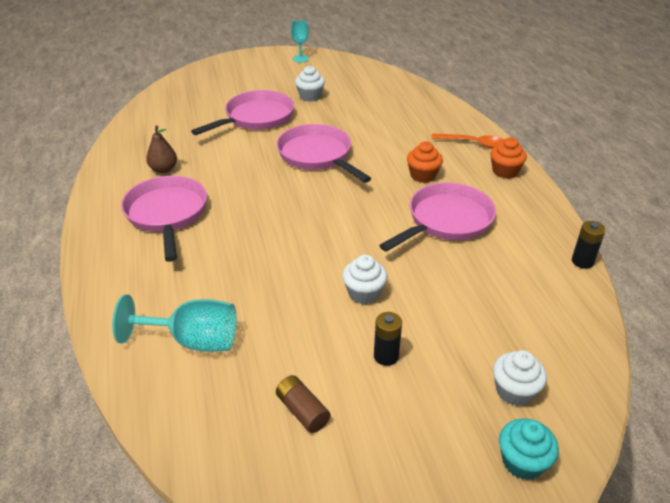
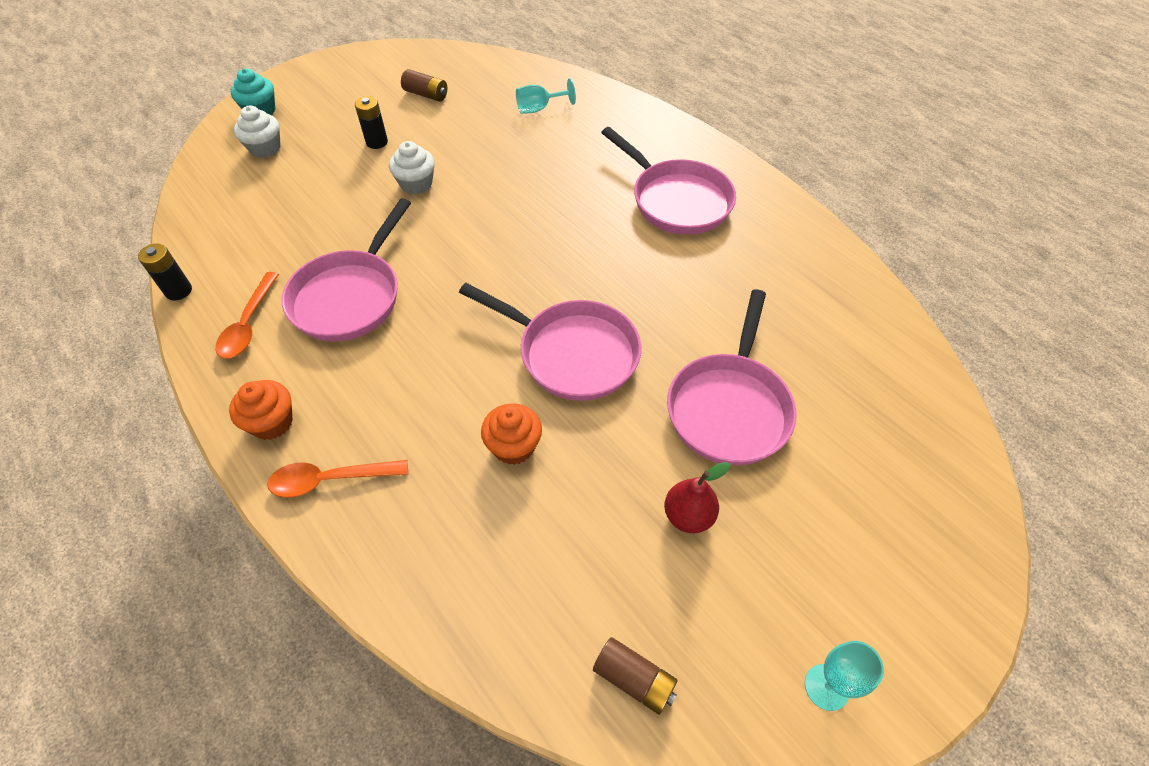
camera: 155 degrees right, 15 degrees up
(164, 169) = (749, 256): brown pear -> none
(193, 341) = (539, 109): turquoise goblet -> turquoise goblet, size x0.60
(310, 96) = (688, 516): white cupcake -> red pear
(365, 73) = (634, 679): none -> brown battery
(423, 175) = (400, 367): orange cupcake -> orange cupcake (513, 446)
(522, 224) = (248, 324): none -> orange spoon

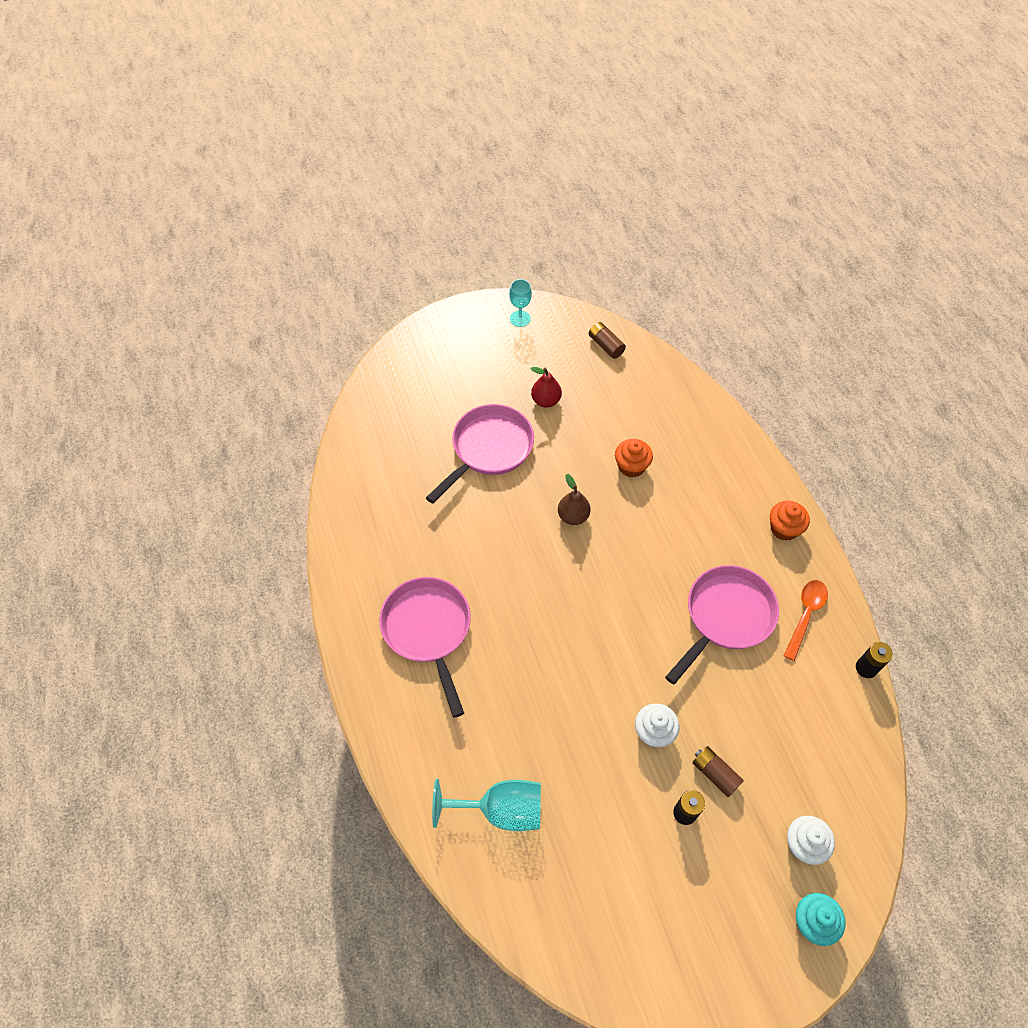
camera: 160 degrees left, 5 degrees up
(330, 480) = (746, 480): orange spoon -> none
(426, 94) = (618, 884): brown battery -> brown battery (715, 774)
(539, 109) = (500, 810): turquoise goblet -> turquoise goblet, size x1.67
(572, 353) = (573, 516): pink pan -> brown pear

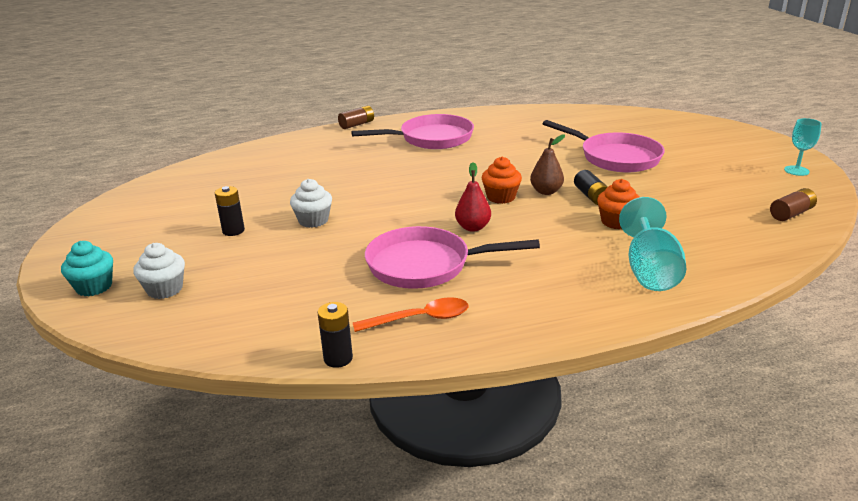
camera: 95 degrees right, 30 degrees down
(500, 810) = (279, 162): turquoise goblet -> turquoise goblet (650, 270)
(546, 400) = (688, 181): red pear -> red pear (473, 227)
(581, 480) = (591, 196): none -> black battery
(715, 774) = (260, 247): brown battery -> brown battery (357, 124)
(726, 617) = (425, 265): pink pan -> pink pan turned 135 degrees clockwise
(784, 528) = (546, 316): orange cupcake -> orange cupcake (501, 197)
(805, 615) = (420, 319): orange spoon -> orange spoon turned 45 degrees counterclockwise

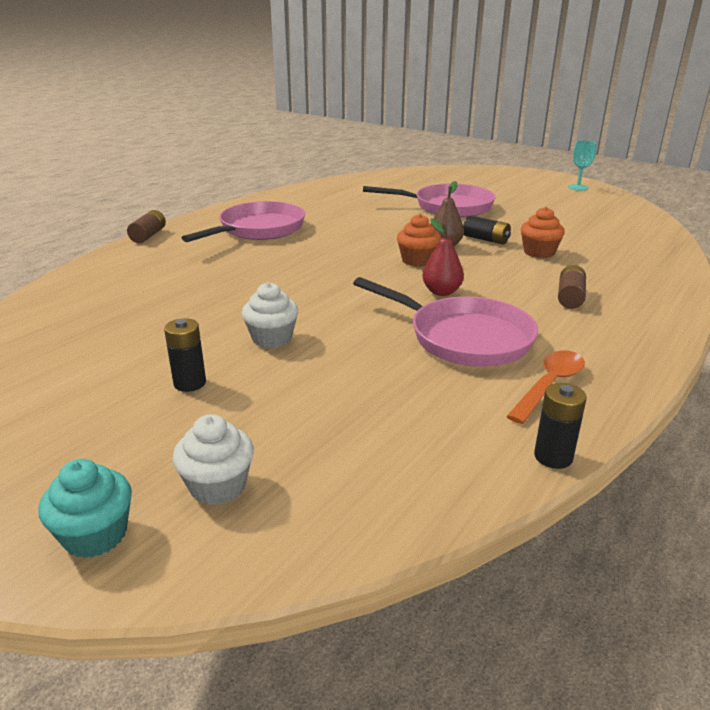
camera: 40 degrees left, 0 degrees up
(425, 265) = (463, 338): pink pan -> pink pan turned 105 degrees counterclockwise
(650, 270) = (626, 279): turquoise goblet -> none
(791, 214) = (628, 215): brown battery -> brown battery (570, 297)

